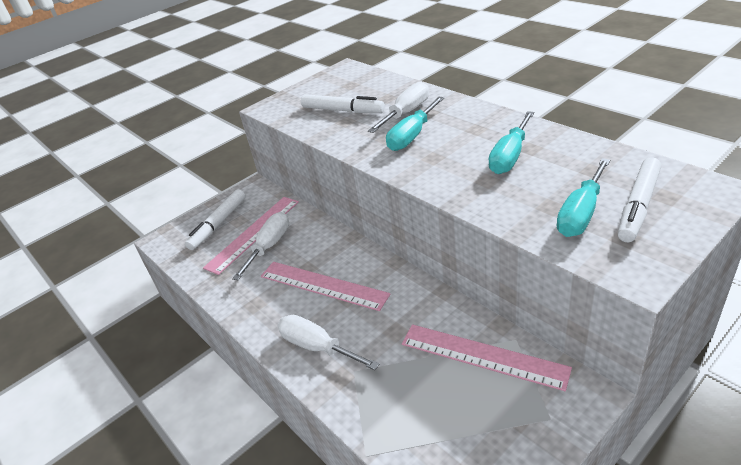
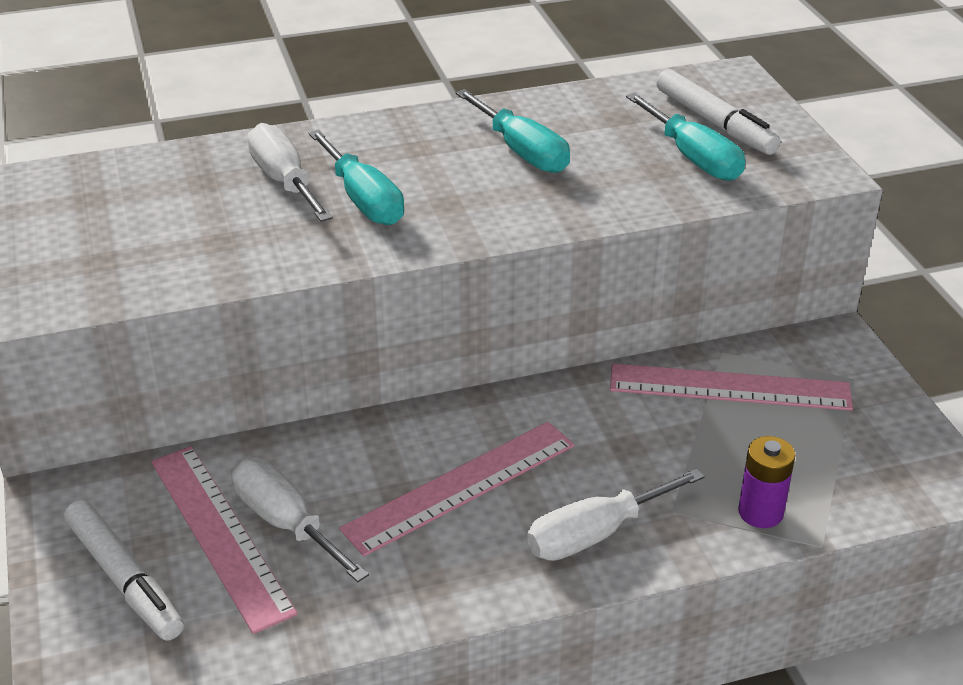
camera: 70 degrees left, 0 degrees up
(343, 110) = (177, 233): white marker -> none
(377, 413) = (760, 512): none -> purple battery
(483, 355) = (729, 387): pink ruler -> pink ruler turned 45 degrees clockwise

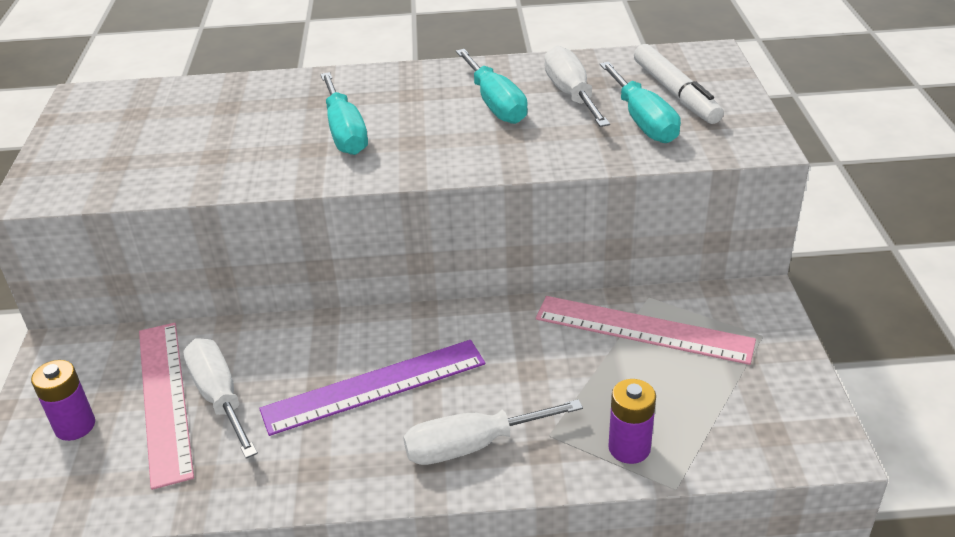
camera: 15 degrees right, 0 degrees up
(124, 579) = (75, 426): white marker -> purple battery
(284, 181) = (290, 112): white screwdriver -> white screwdriver (571, 94)
(460, 486) = (374, 386): pink ruler -> purple ruler

